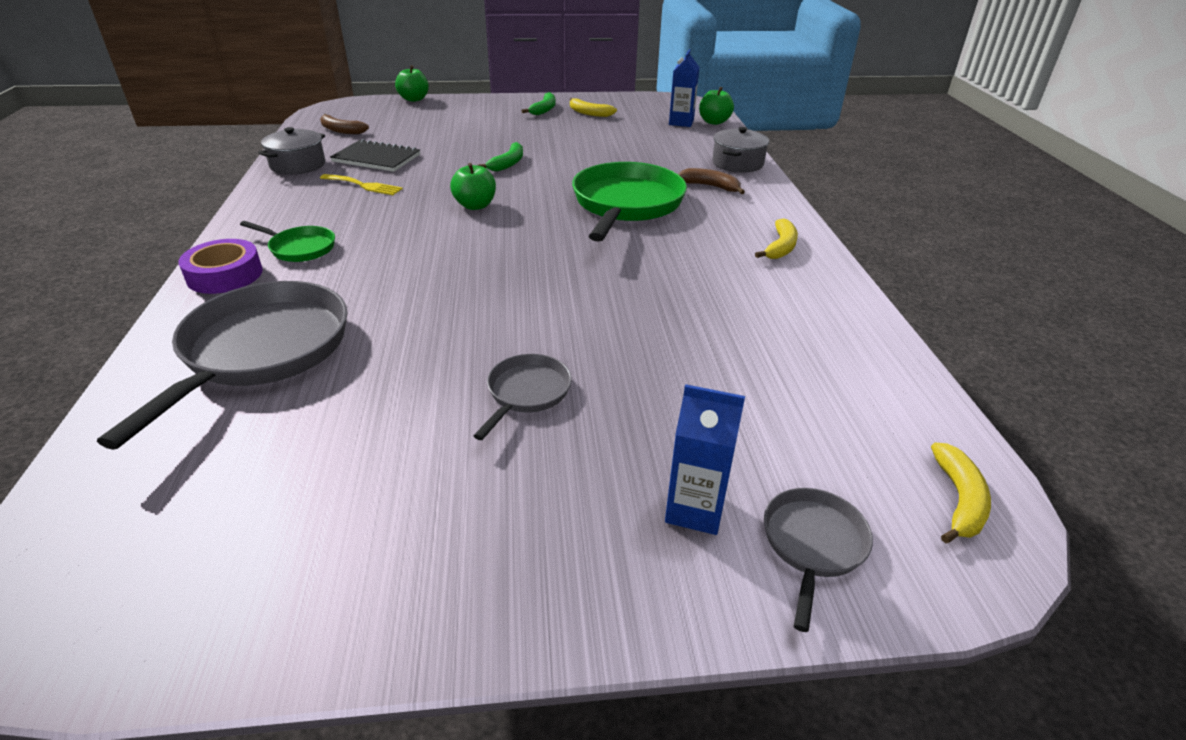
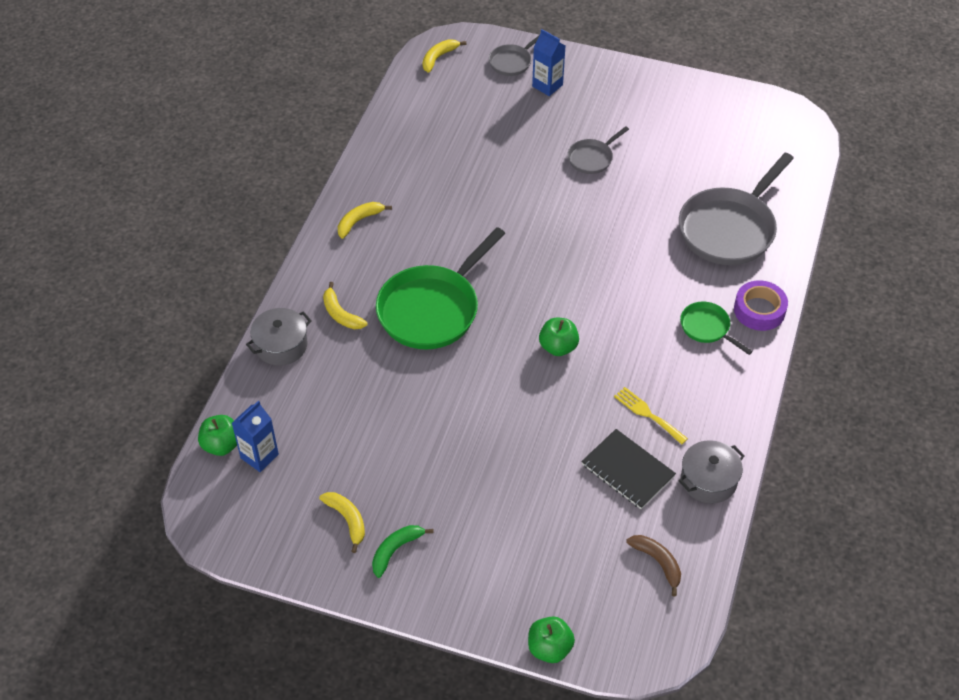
camera: 155 degrees left, 15 degrees up
(508, 164) = (500, 415): green banana -> none
(710, 186) = (341, 314): brown banana -> yellow banana

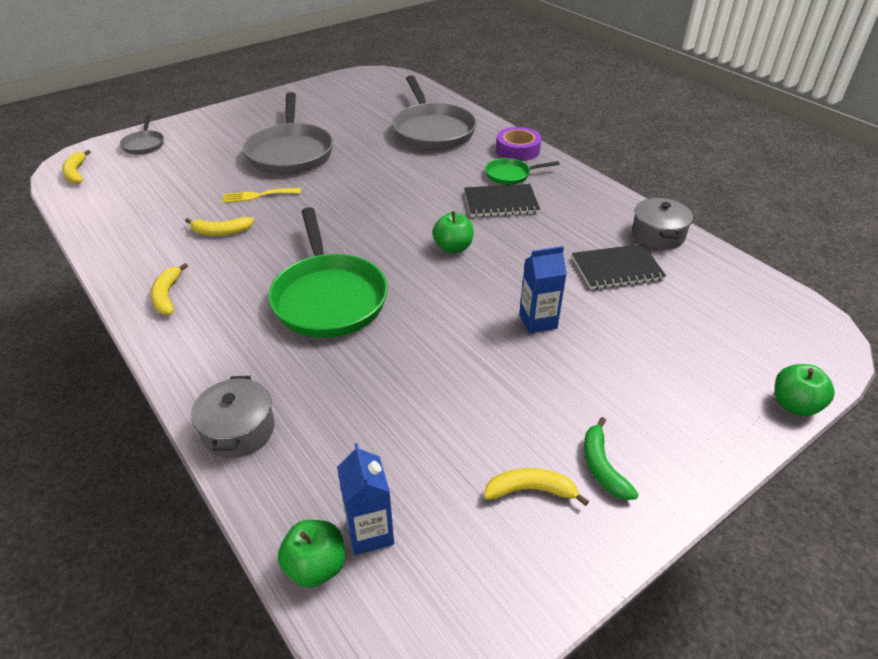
camera: 55 degrees left, 10 degrees down
(341, 314) = (257, 362): yellow banana -> yellow banana (221, 232)
(547, 85) = (193, 141): blue carton -> blue carton (538, 321)
(592, 158) = (291, 152): grey pan -> grey pan, size x2.05
(647, 414) = (567, 234): yellow fork -> yellow fork (258, 195)
(654, 344) = (501, 202): none -> black notebook
(658, 562) = (727, 295): brown banana -> none

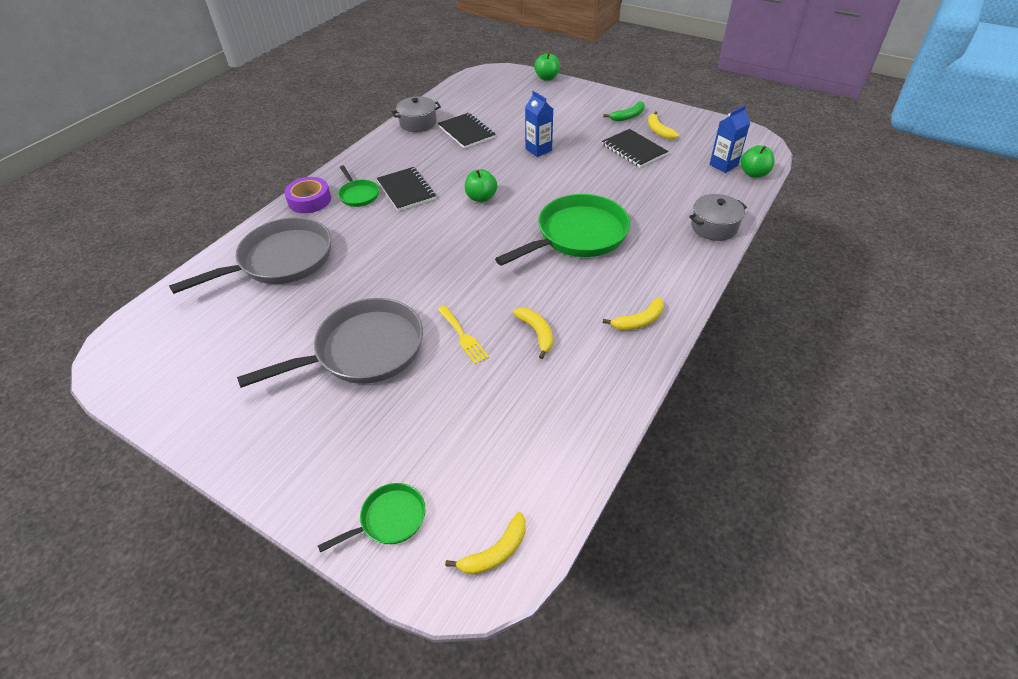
camera: 110 degrees left, 5 degrees up
(144, 144) = (389, 519): grey pan -> green pan
(484, 427) = (634, 150): none -> black notebook

